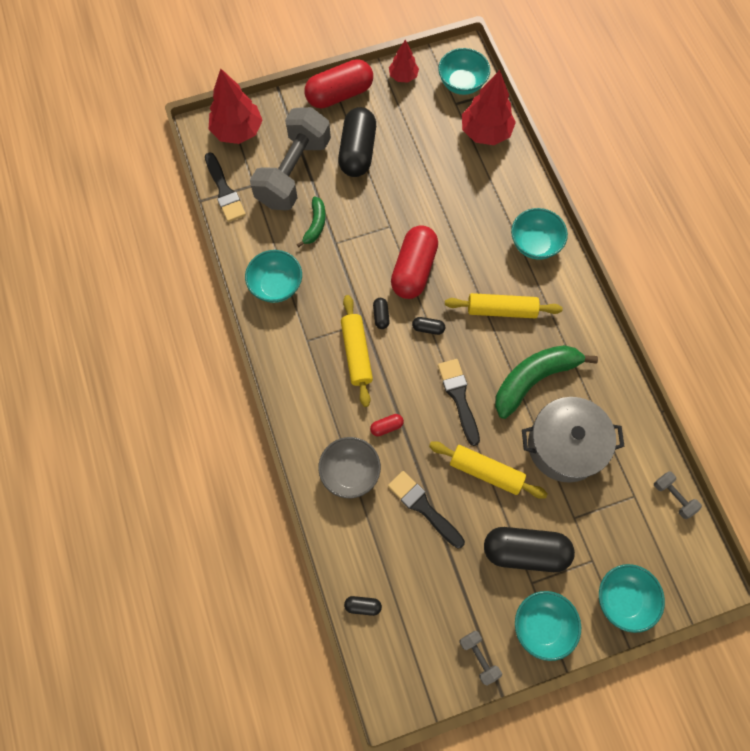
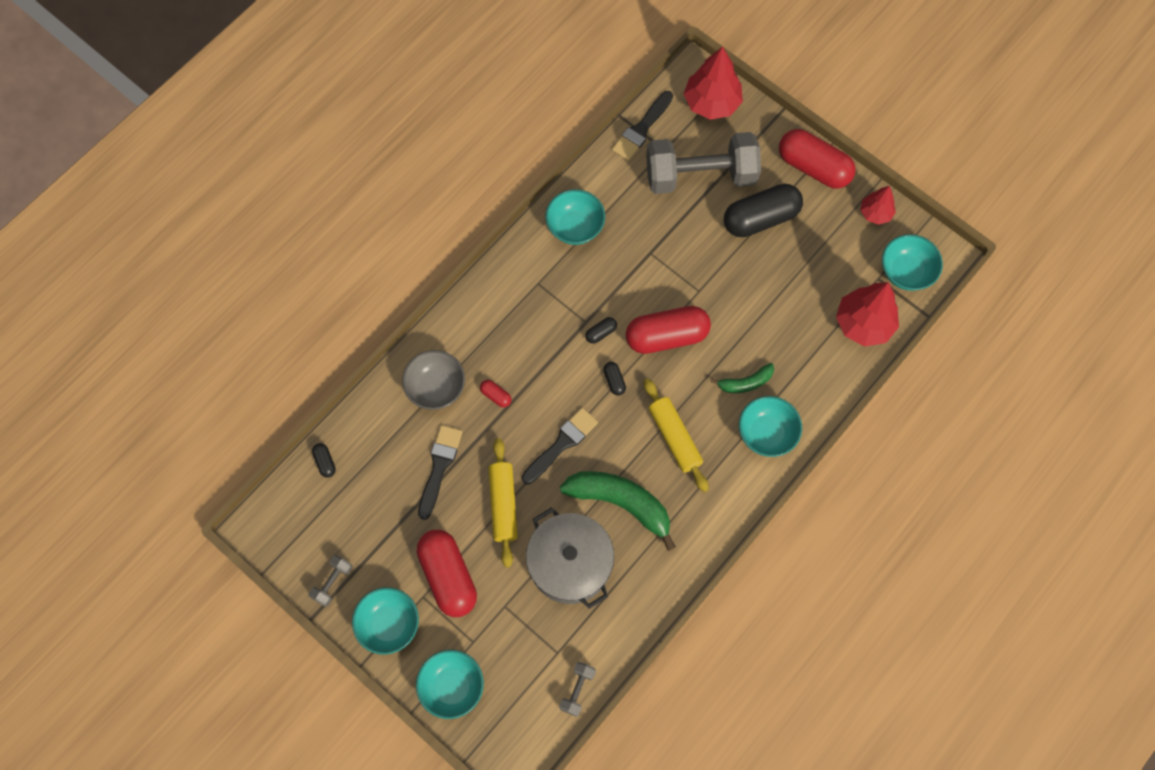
camera: 60 degrees right, 0 degrees up
(315, 225) = (657, 225): green banana -> green banana (745, 382)
(357, 353) = (551, 332): yellow rolling pin -> none
(525, 551) = (448, 576): black capsule -> red capsule

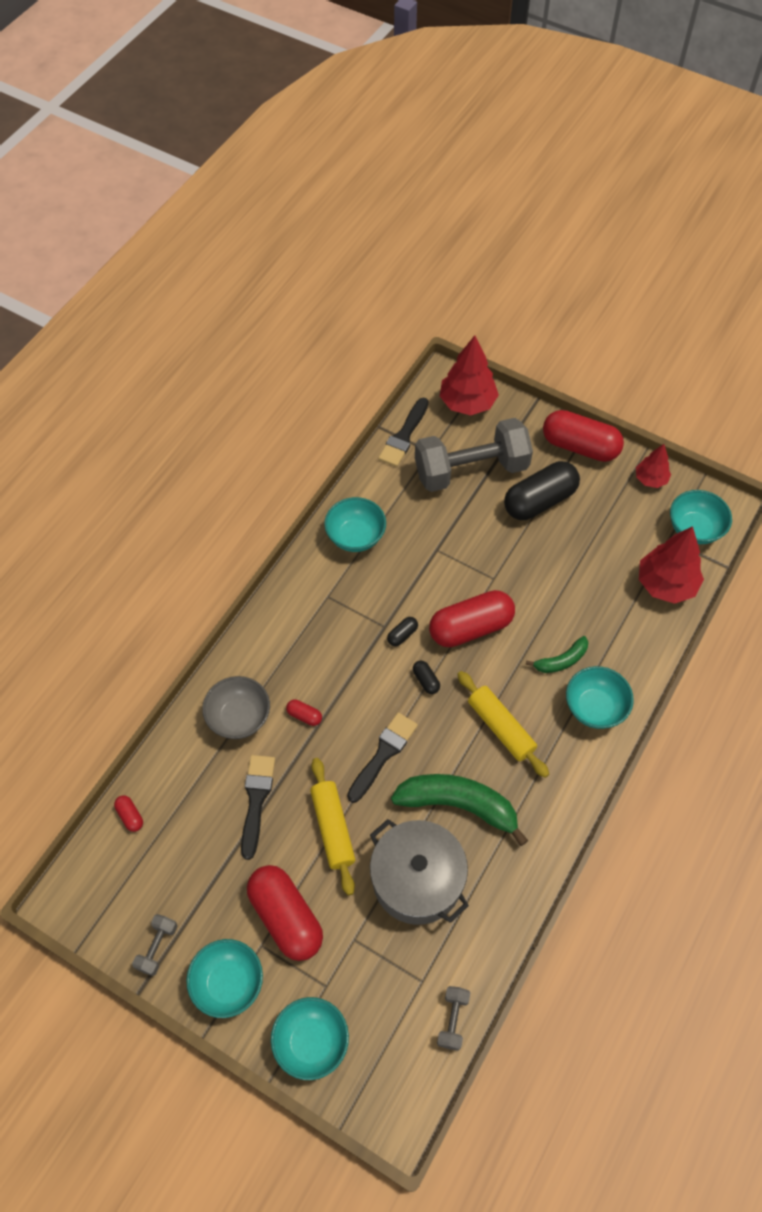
camera: 10 degrees left, 10 degrees down
(325, 462) = (130, 816): black capsule -> red capsule

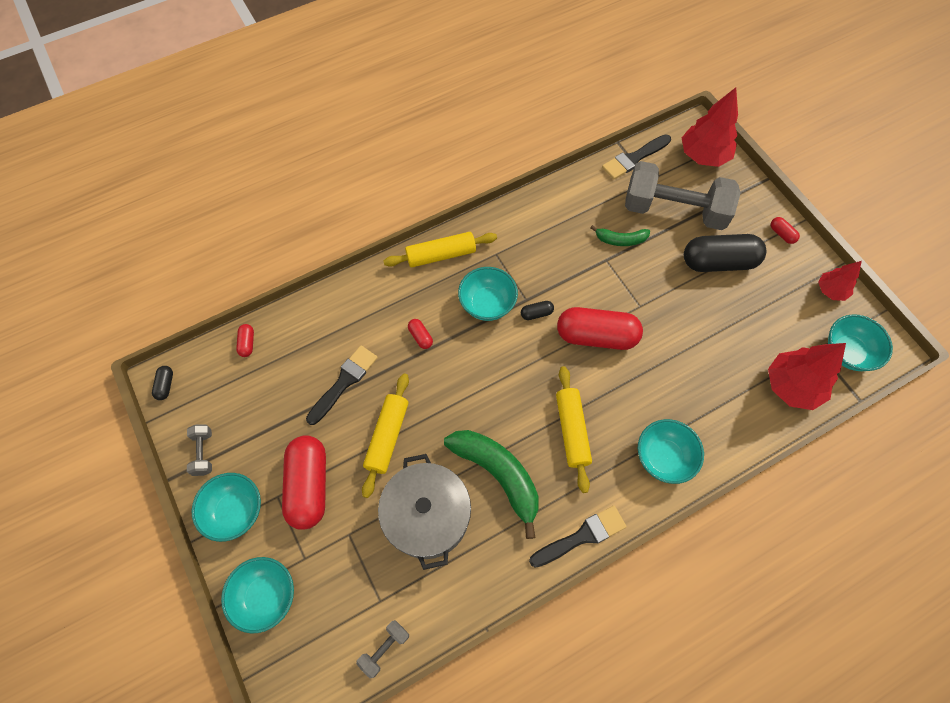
camera: 30 degrees right, 5 degrees up
(157, 947) = (203, 453): grey dumbbell -> grey dumbbell turned 60 degrees counterclockwise
(239, 717) = (371, 312): grey bowl -> none
(274, 625) = (441, 255): none -> yellow rolling pin
(355, 536) = (546, 218): turquoise bowl -> turquoise bowl (487, 304)
(383, 754) = (463, 400): black brush -> black brush (581, 536)
(426, 680) = (533, 359): black capsule -> black capsule (165, 385)
(561, 660) = (658, 402): green banana -> green banana (620, 240)
(580, 446) = (781, 234): red capsule -> red capsule, size x0.42

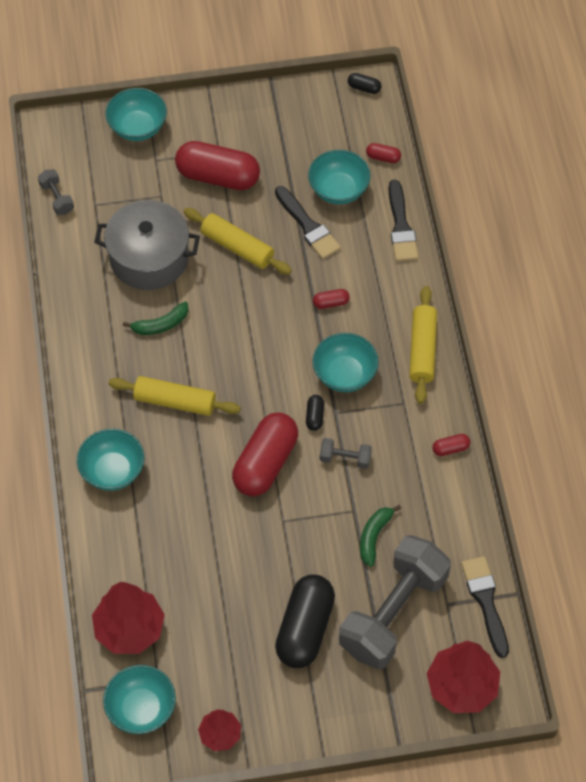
camera: 110 degrees right, 5 degrees down
(203, 453) = (284, 106): grey dumbbell -> grey dumbbell (345, 458)
(235, 511) = (219, 119): turquoise bowl -> turquoise bowl (338, 190)
(498, 475) = (161, 324): green banana -> green banana, size x0.53
(581, 536) = (74, 372): black brush -> black brush (401, 226)
(781, 234) = (314, 720): red capsule -> red capsule (450, 448)

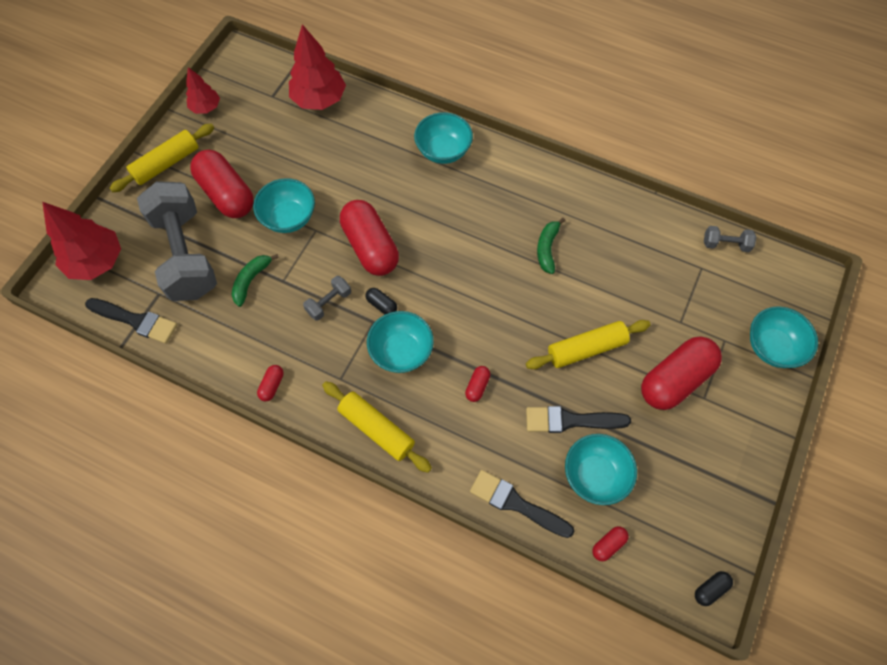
camera: 125 degrees right, 5 degrees up
(141, 709) = (261, 78): turquoise bowl -> turquoise bowl (289, 218)
(149, 258) = (619, 276): grey pot -> none
(175, 401) = (470, 219): yellow rolling pin -> yellow rolling pin (166, 163)
(305, 629) = (227, 194): black capsule -> red capsule
(374, 536) = (251, 280): green banana -> green banana turned 120 degrees counterclockwise

